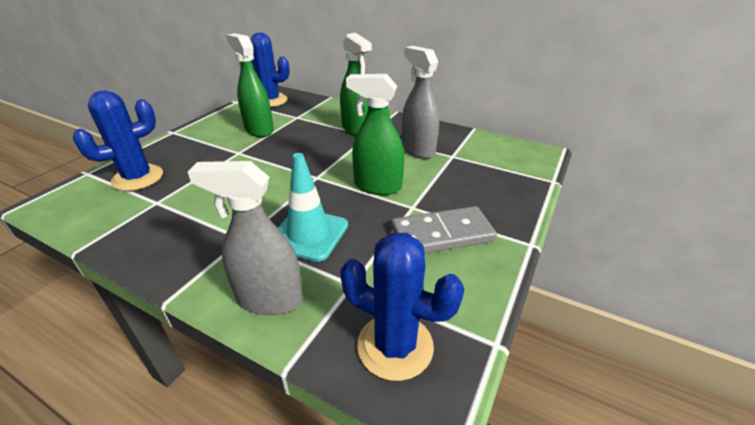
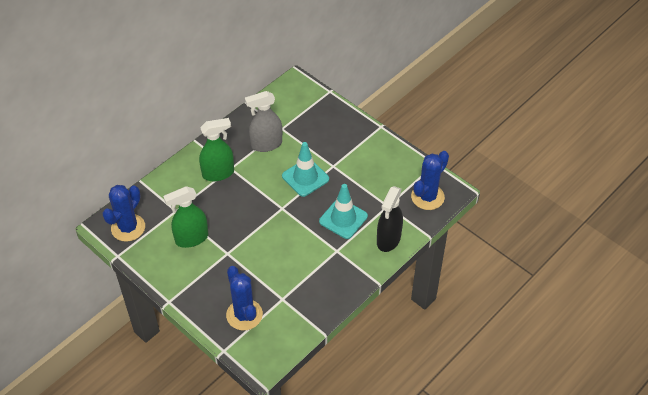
camera: 75 degrees left, 15 degrees up
(269, 299) = (388, 239): grey spray bottle -> black spray bottle
(377, 186) = (305, 177): green spray bottle -> turquoise traffic cone
(442, 234) = (362, 160): grey domino -> none

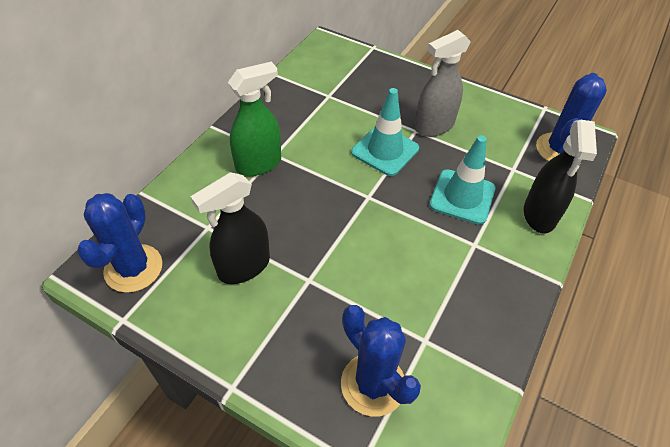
camera: 15 degrees left, 0 degrees up
(191, 238) = (243, 267): green spray bottle -> black spray bottle
(266, 144) = (315, 117): grey spray bottle -> grey spray bottle (434, 126)

